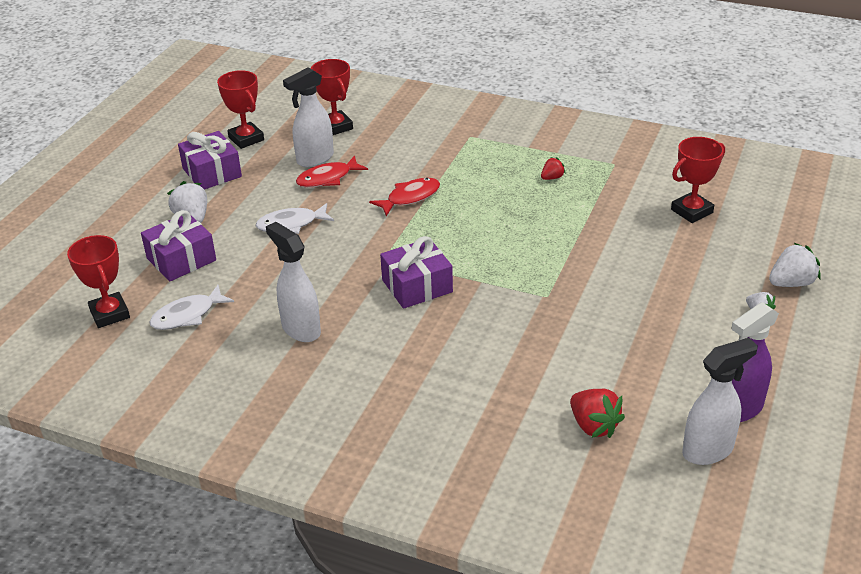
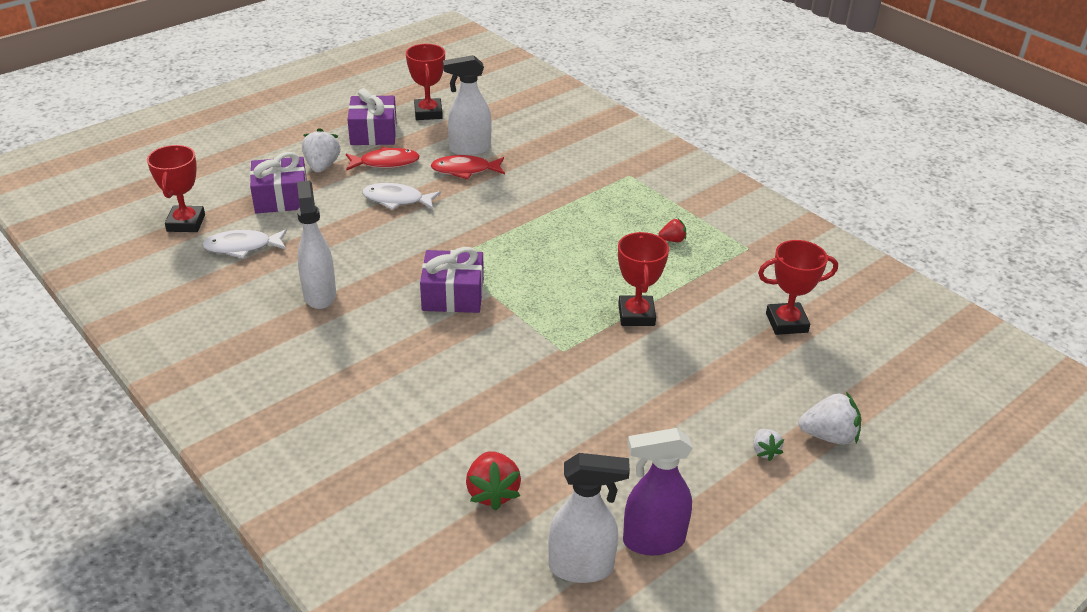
camera: 25 degrees right, 0 degrees up
(335, 127) = (514, 127): red trophy -> red trophy (636, 315)
(410, 197) = (521, 212): red fish -> red fish (386, 163)

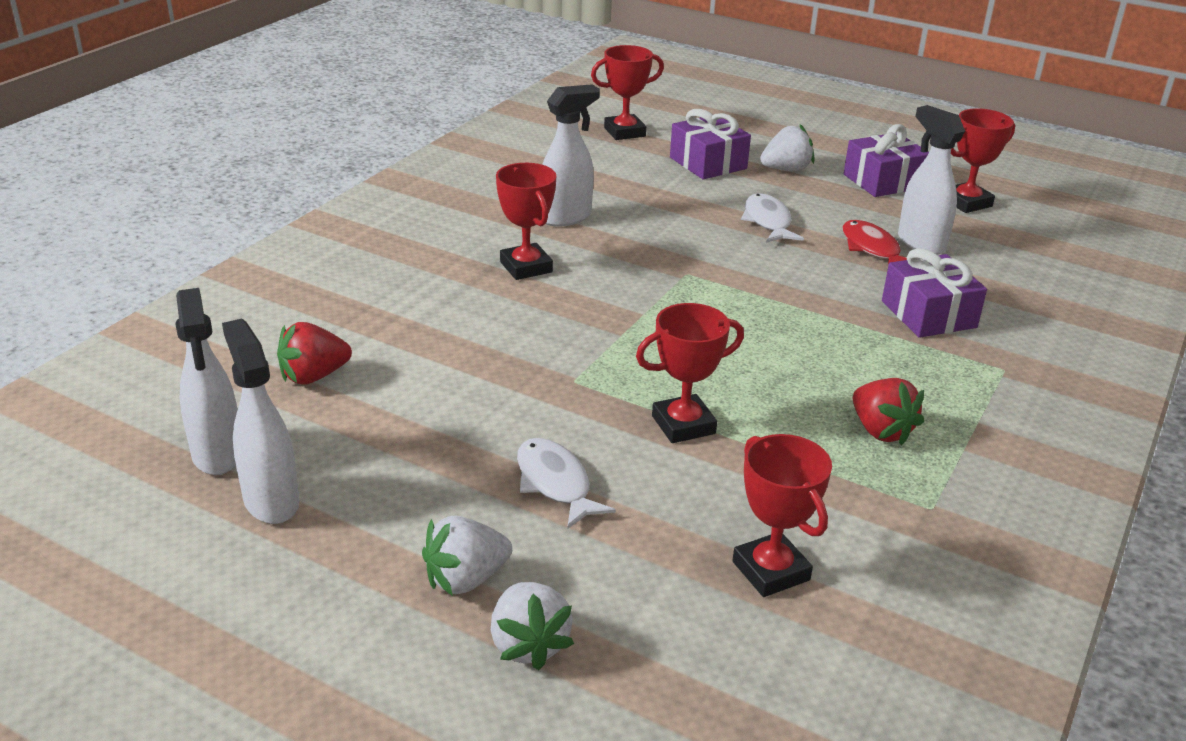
camera: 70 degrees right, 5 degrees down
(242, 247) = (610, 164): white fish -> white fish (555, 483)
(386, 163) = (832, 200): red fish -> none
(388, 336) = (526, 267): none -> red trophy
(453, 295) = (623, 289): purple gift -> purple gift (928, 314)
(653, 540) = (271, 501): purple spray bottle -> white spray bottle
(672, 240) = (881, 431): red strawberry -> red strawberry, size x1.74
(764, 451) = (466, 579): white strawberry -> white strawberry, size x1.74

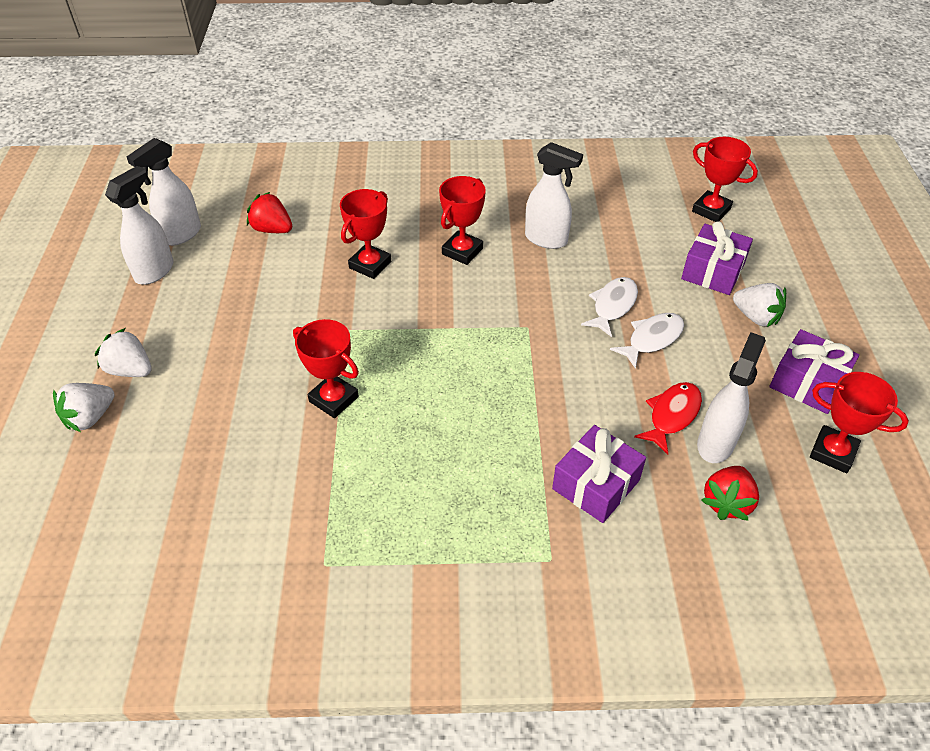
camera: 60 degrees right, 15 degrees up
(555, 483) = (234, 367): white fish -> white fish (612, 306)
(771, 571) = (206, 498): red trophy -> red trophy (370, 265)
(881, 431) = (401, 506): red strawberry -> red strawberry (727, 502)

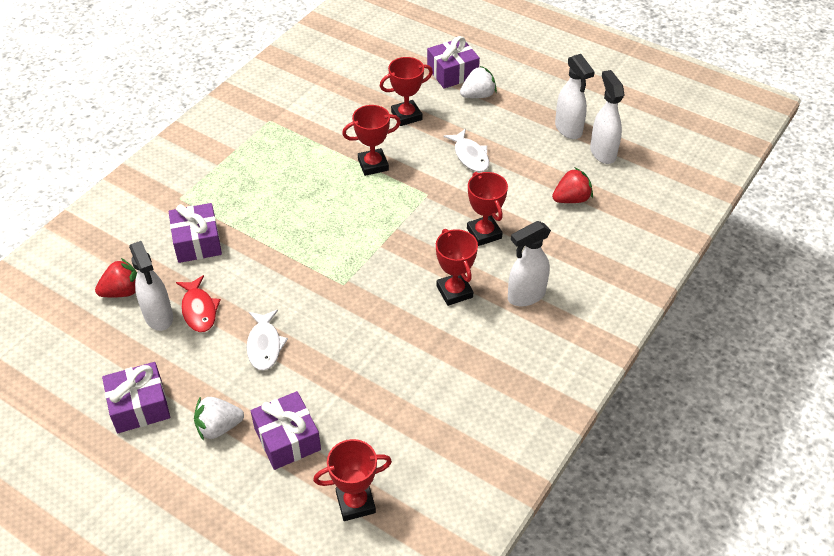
camera: 125 degrees right, 0 degrees up
(90, 417) = (452, 73): white strawberry -> purple gift
(546, 239) = (423, 352): white spray bottle -> white spray bottle (526, 296)
(612, 306) = (316, 345): white fish -> white fish (470, 156)
(727, 502) = (122, 291): red strawberry -> red strawberry turned 90 degrees clockwise
(832, 452) = (87, 371): red trophy -> red trophy (406, 116)

